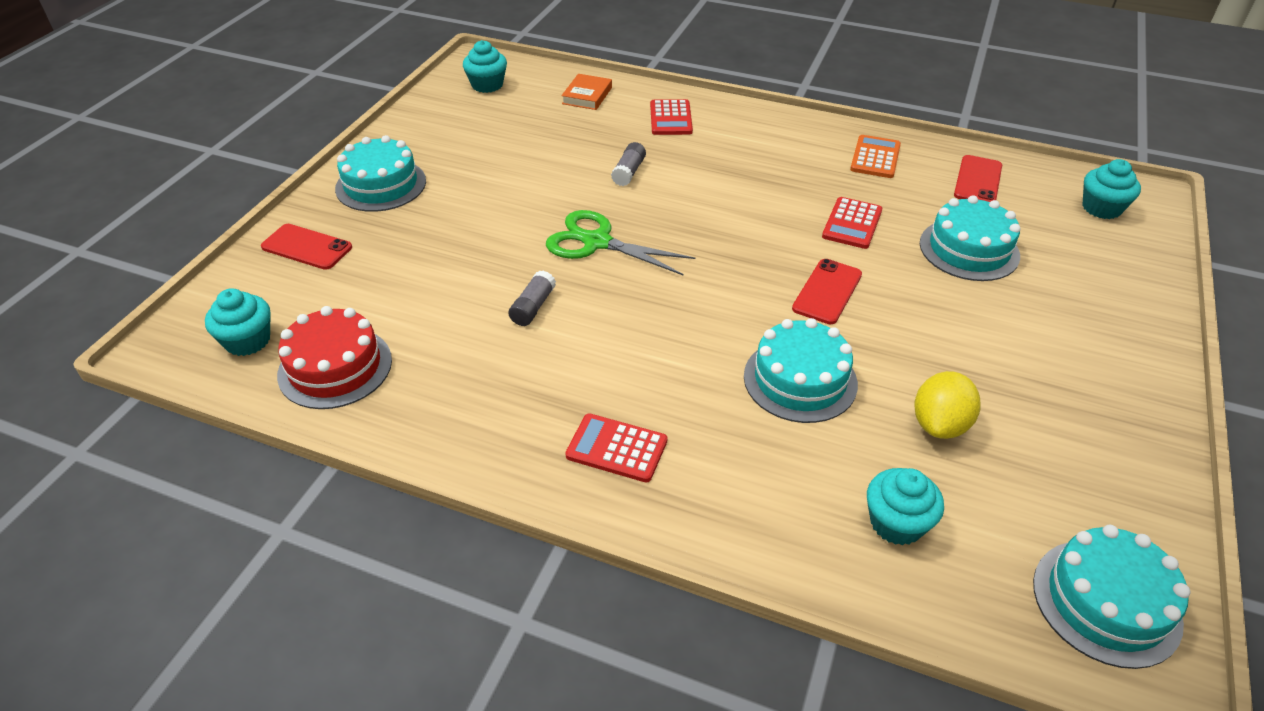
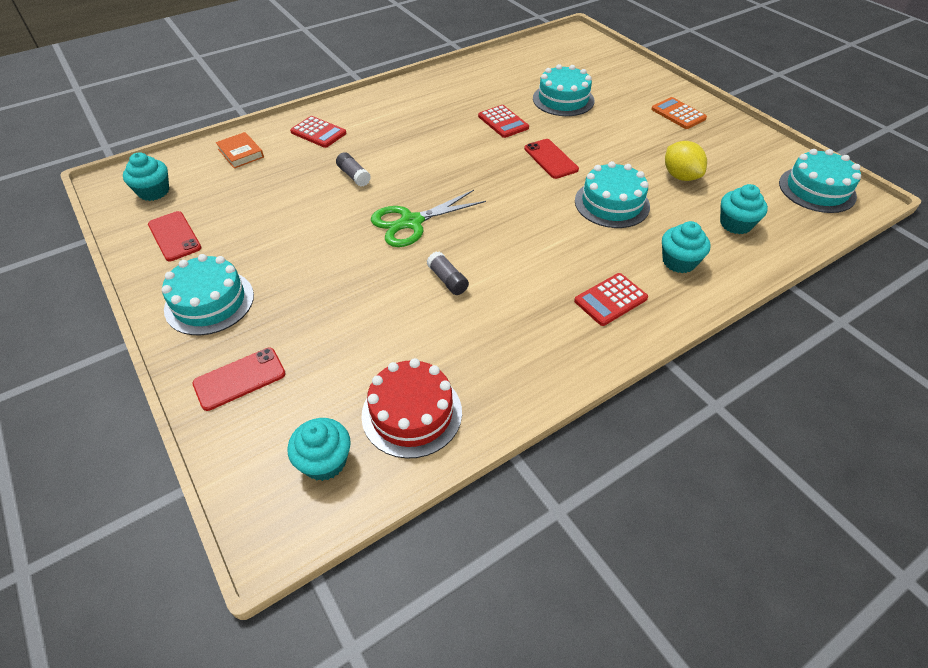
camera: 55 degrees left, 5 degrees up
(875, 157) = (455, 85): orange calculator -> orange calculator (678, 114)
(978, 180) = (512, 68): red phone -> red phone (174, 236)
(1101, 208) = (572, 49): turquoise cupcake -> turquoise cupcake (679, 261)

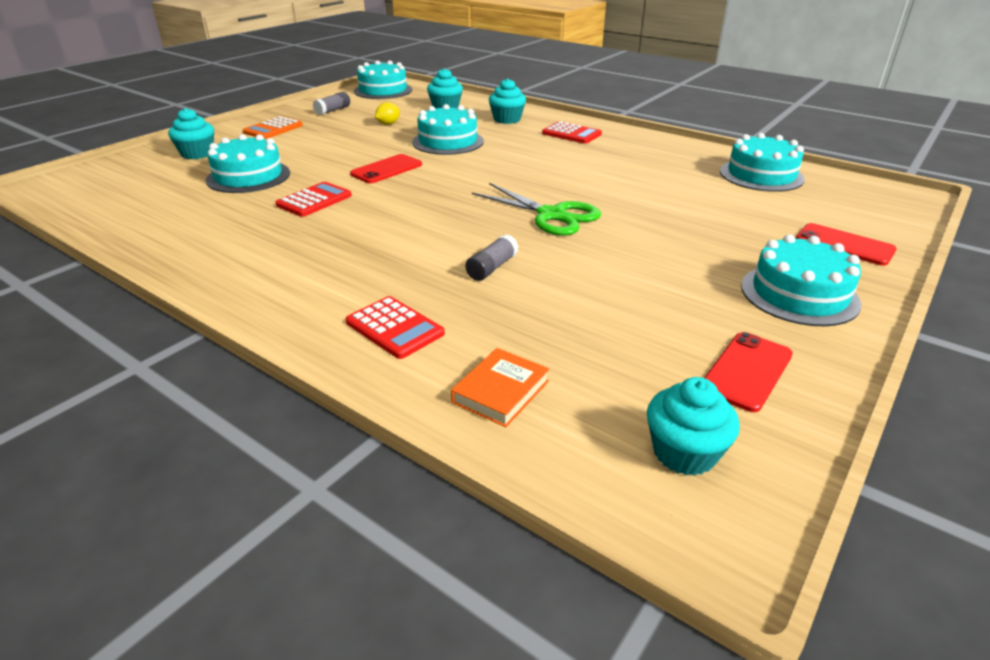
camera: 110 degrees left, 15 degrees down
(318, 132) = (394, 328): red calculator -> red calculator turned 120 degrees clockwise
(324, 461) = (842, 193): turquoise cupcake -> turquoise cupcake (197, 154)
(412, 413) = (761, 175): red cake -> turquoise cake
(447, 280) = (615, 186): grey glue stick -> grey glue stick (333, 110)
(680, 176) = (388, 124): yellow lemon -> yellow lemon, size x0.61

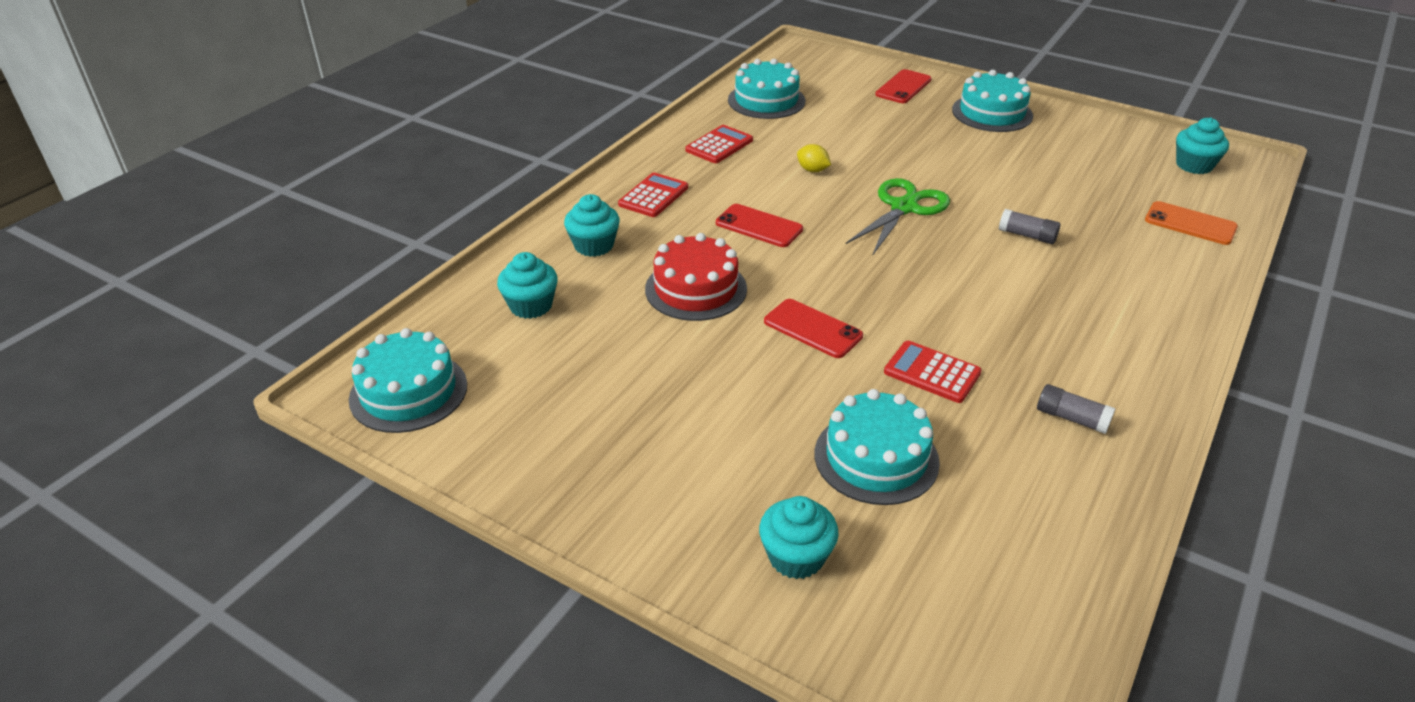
camera: 95 degrees left, 5 degrees up
(273, 129) = (652, 490): orange calculator -> none
(333, 110) = (538, 435): grey glue stick -> grey glue stick (1071, 418)
(388, 124) = (617, 355): yellow lemon -> yellow lemon (812, 170)
(394, 328) = (1151, 275): red calculator -> red calculator (719, 145)
(448, 142) = (696, 289): turquoise cake -> red cake
(501, 392) = (1190, 224): orange book -> orange phone
(746, 371) = (1101, 140): red phone -> red phone (759, 226)

